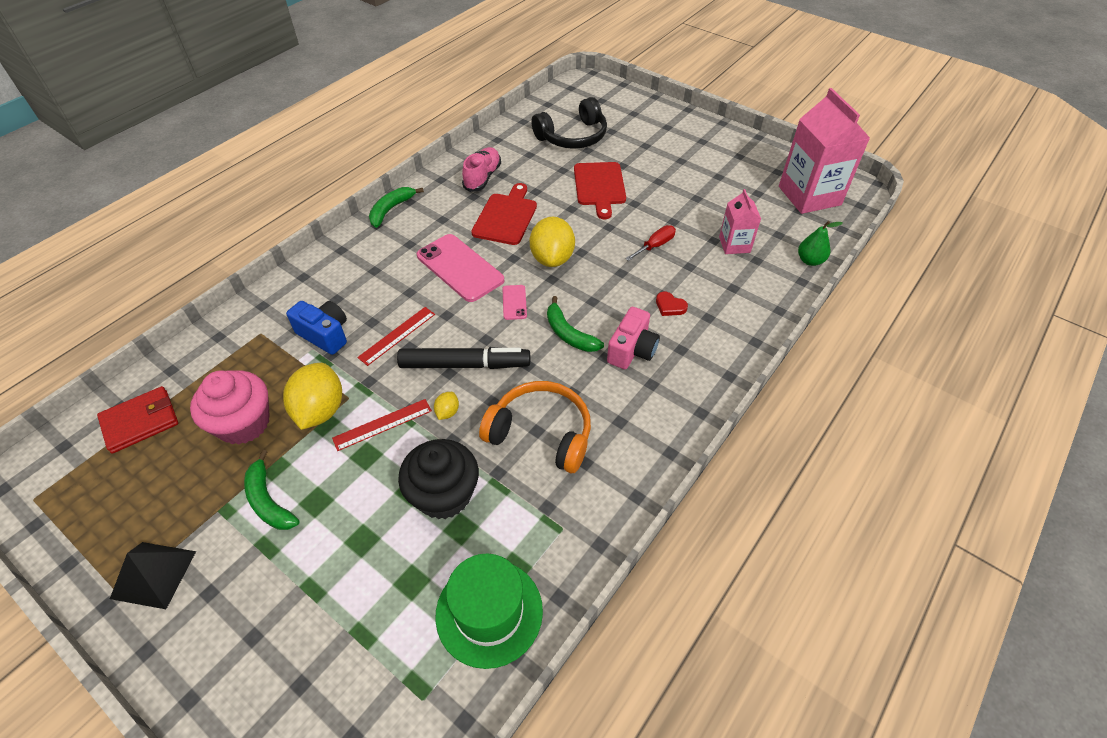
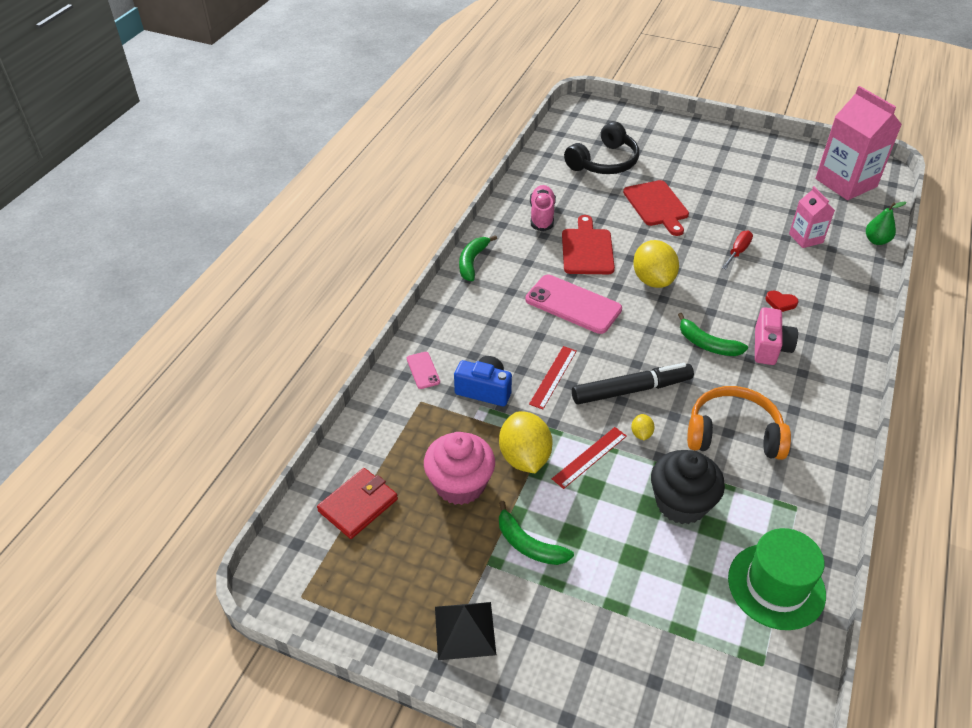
camera: 15 degrees left, 5 degrees down
(514, 302) = (642, 326): pink phone -> pink phone (423, 370)

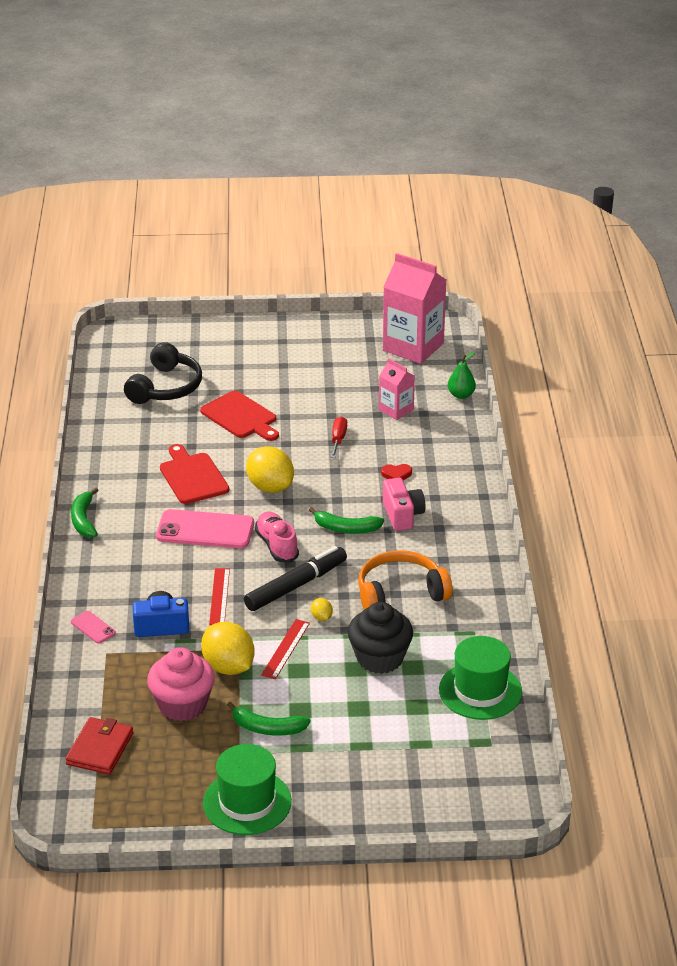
camera: 25 degrees left, 10 degrees down
(465, 630) = (247, 802): black pyramid -> green hat
(542, 215) = (130, 457): pink shoe -> pink shoe (277, 546)

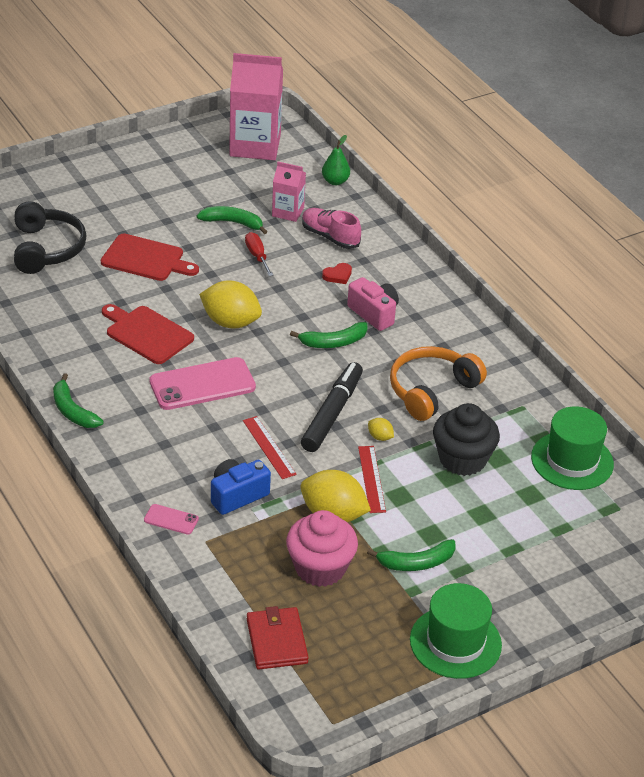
camera: 30 degrees left, 5 degrees up
(277, 546) = (283, 379): pink shoe -> pink shoe (330, 237)
(339, 406) = (232, 223): none -> green banana

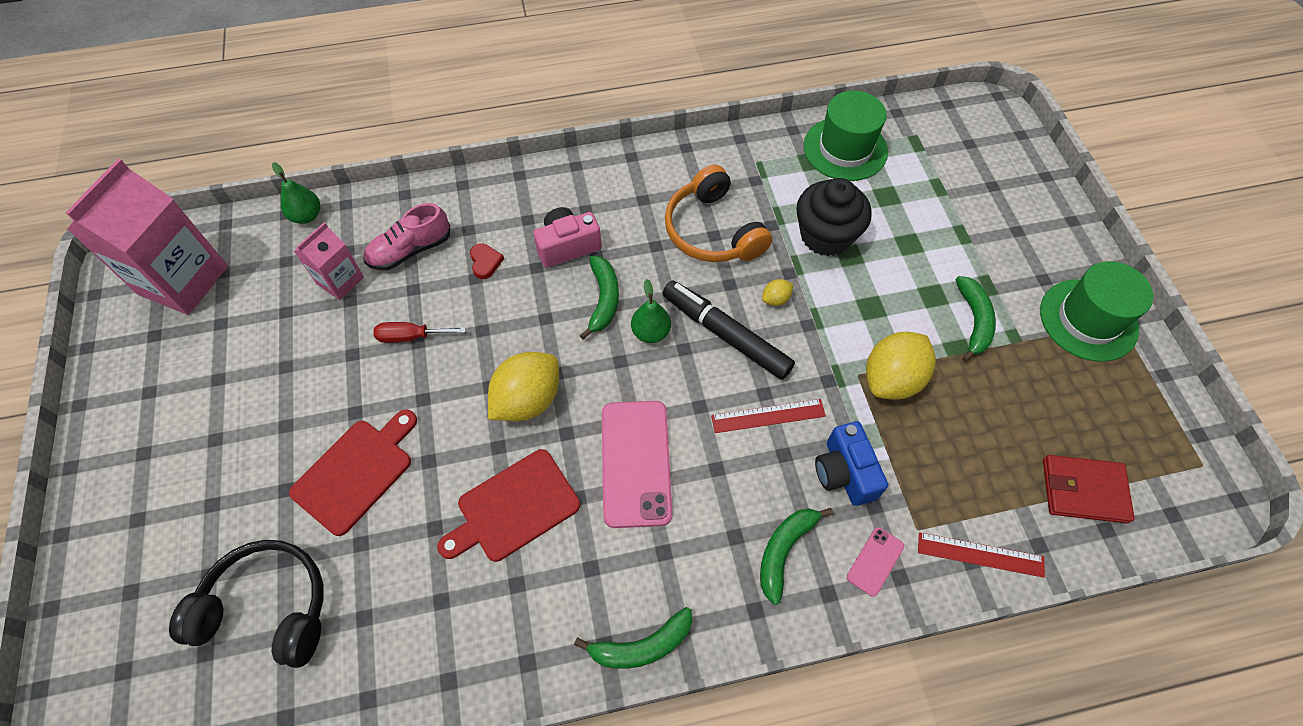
camera: 70 degrees left, 20 degrees up
(232, 223) = (331, 347): green banana -> green banana (784, 551)
(315, 372) = (651, 332): none -> green pear
(320, 568) = (973, 415): pink cupcake -> none
(372, 479) = (841, 326): red ruler -> red ruler (980, 554)

